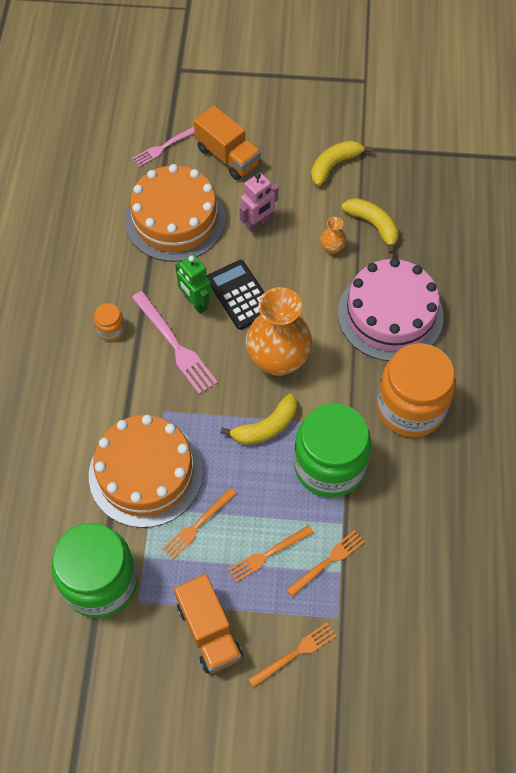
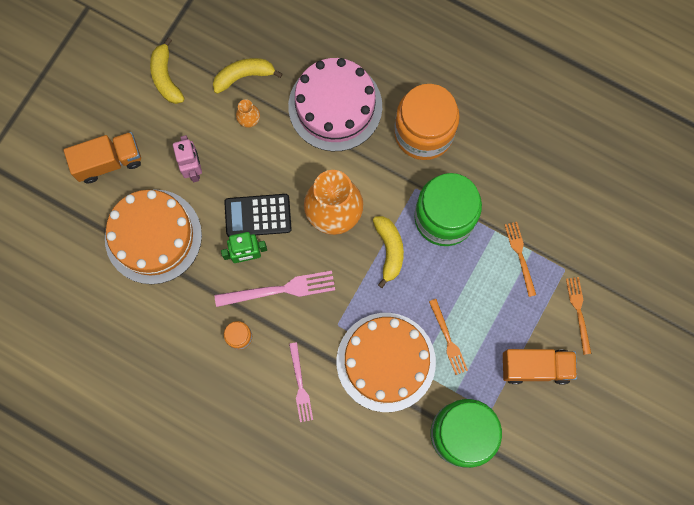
camera: 65 degrees left, 15 degrees up
(165, 146) = (68, 212): pink fork -> pink fork (300, 385)
(268, 554) = (495, 297): orange fork -> none

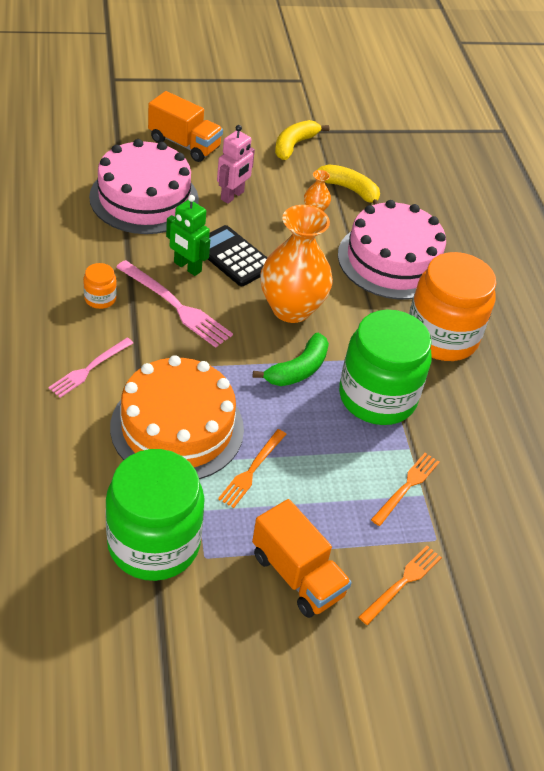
camera: 45 degrees right, 30 degrees down
(153, 236) = (144, 198): orange cake -> pink cake
(389, 250) = (298, 369): yellow banana -> green banana

